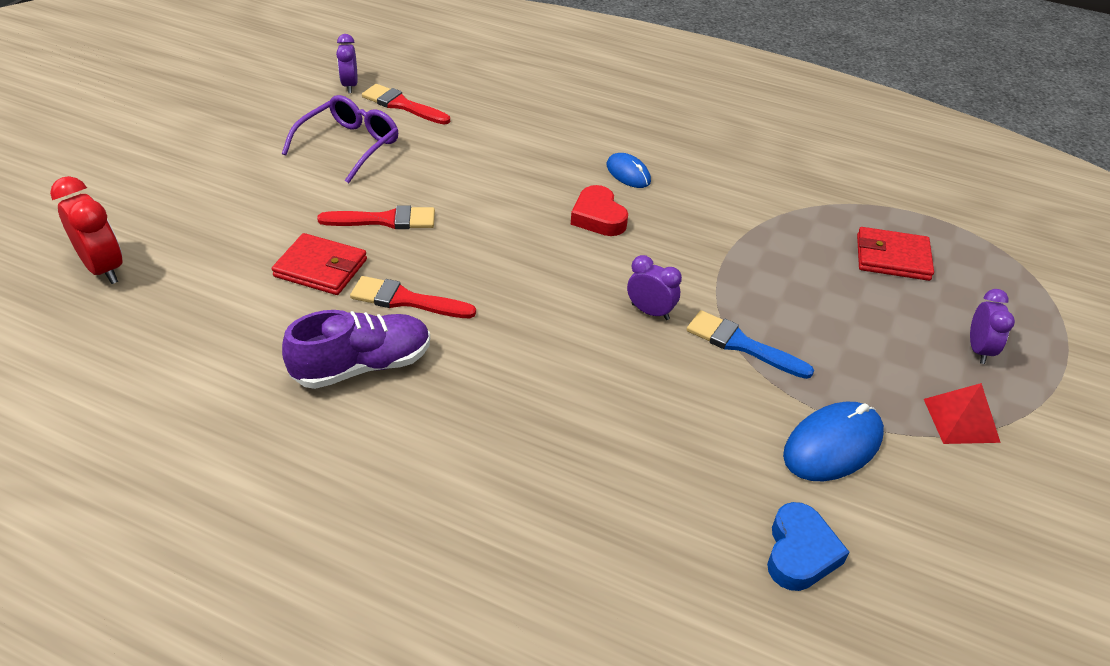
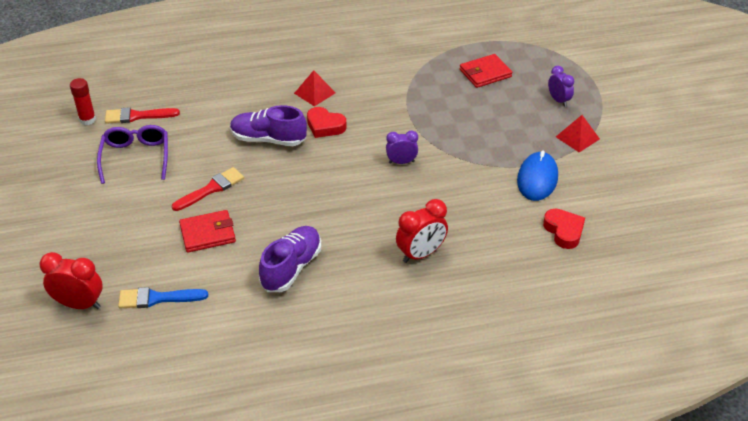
camera: 35 degrees left, 0 degrees up
(350, 86) = (87, 120): purple clock -> red glue stick
(406, 300) = (274, 224): red brush -> none
(513, 198) = (268, 139): none -> purple shoe
(544, 451) = (421, 254): none -> red clock
(628, 173) = (314, 93): blue mouse -> red pyramid
(741, 345) = (458, 155): blue brush -> blue brush (157, 298)
(800, 552) = (564, 231): blue heart -> red heart

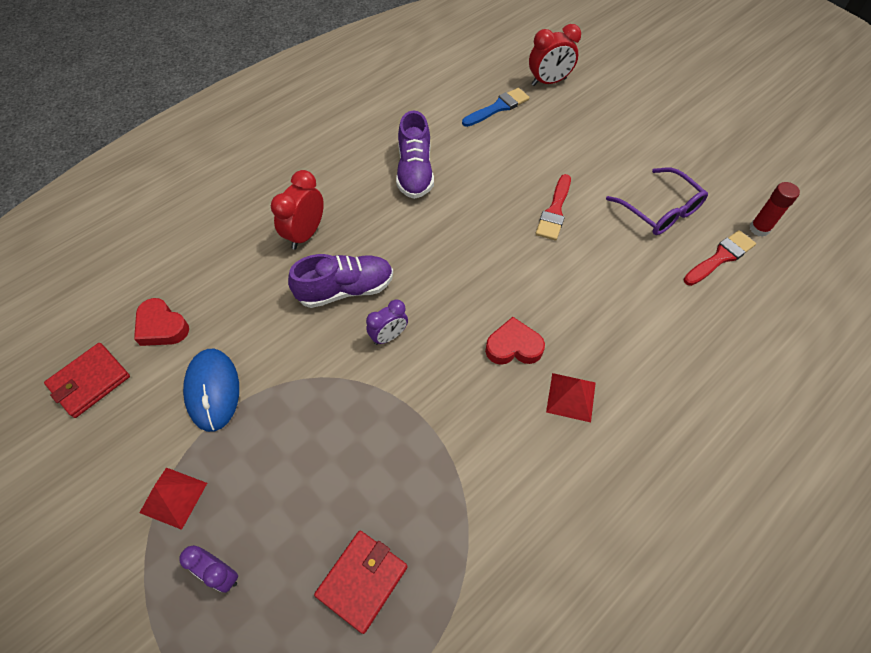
camera: 150 degrees right, 15 degrees up
(208, 234) = (513, 169): red wallet -> red wallet (90, 381)
(268, 139) = (558, 295): purple shoe -> purple shoe (345, 289)

